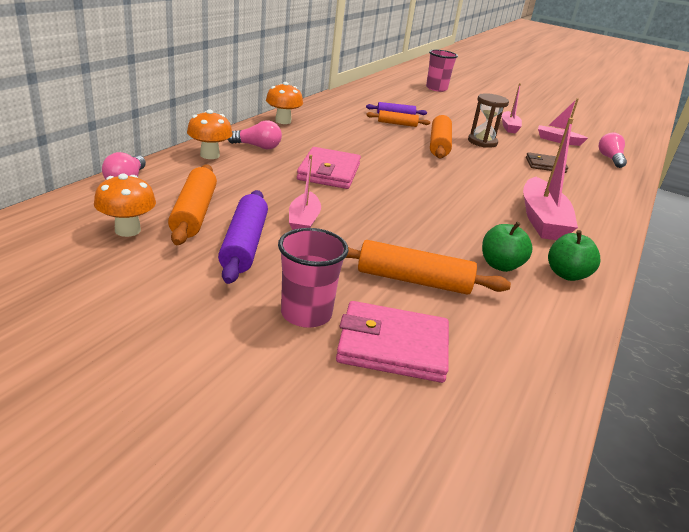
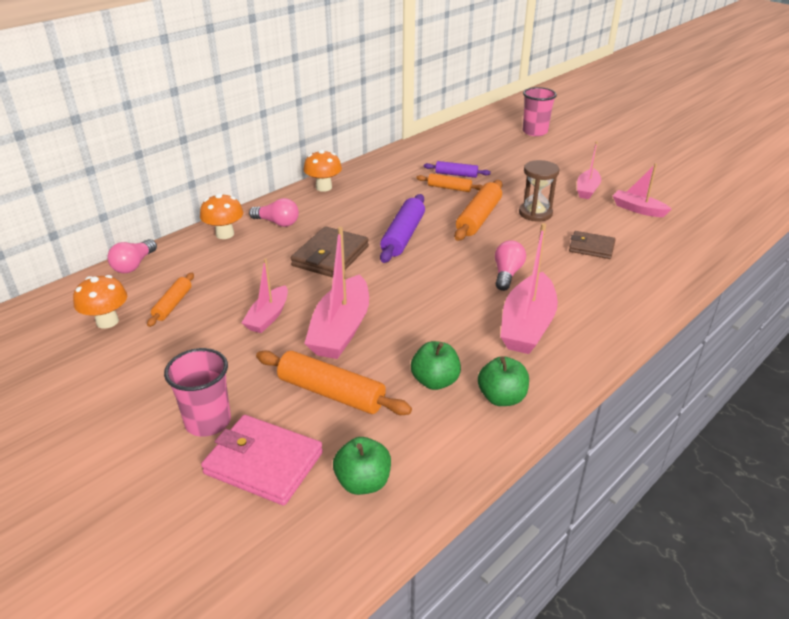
camera: 20 degrees right, 5 degrees up
(194, 213) = (173, 304): orange rolling pin -> orange rolling pin, size x0.59
(244, 245) = (197, 342): purple rolling pin -> purple rolling pin (403, 236)
(329, 172) = (330, 256): pink wallet -> brown wallet
(383, 228) = (341, 329): none -> pink boat
(502, 353) = (363, 482): none -> green apple
(610, 159) = (689, 238): pink light bulb -> pink light bulb (507, 274)

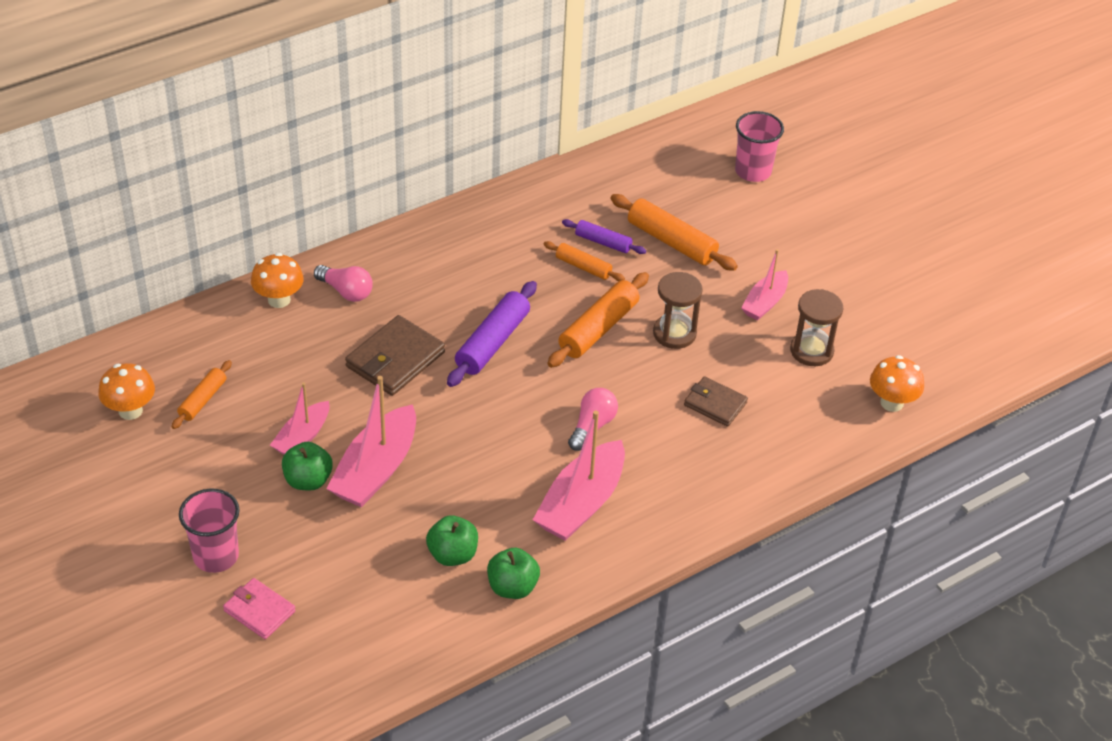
camera: 10 degrees right, 10 degrees up
(134, 265) = (167, 332): pink light bulb -> none
(263, 463) = (259, 611): pink wallet -> pink wallet, size x0.63
(324, 187) = (420, 237): orange mushroom -> orange mushroom (891, 403)
(331, 393) = (343, 547): orange rolling pin -> orange rolling pin (671, 241)
(363, 482) = (345, 649): green apple -> green apple (308, 480)
(638, 209) = (811, 351): pink boat -> brown hourglass

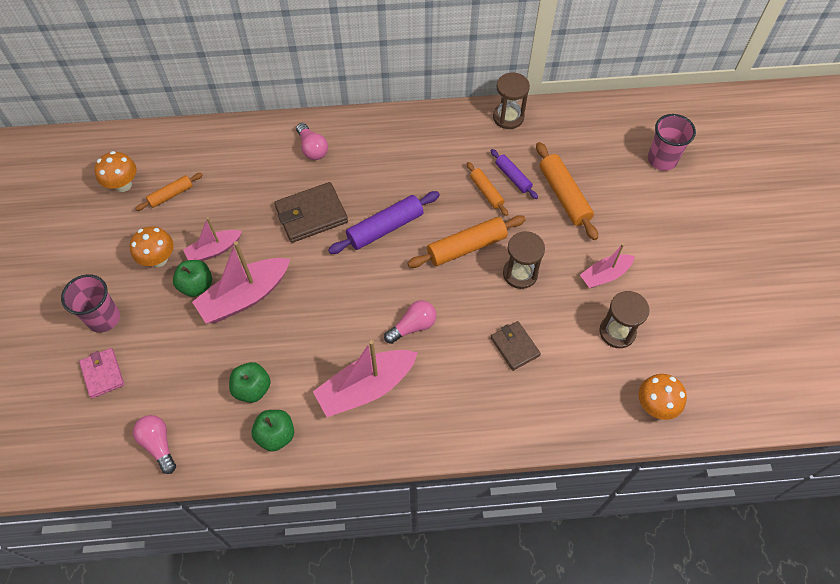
camera: 30 degrees right, 15 degrees up
(279, 300) = (265, 138): orange mushroom -> orange mushroom (158, 259)
(382, 651) = (159, 445): none -> pink light bulb
(556, 183) = (508, 117): none -> brown hourglass

